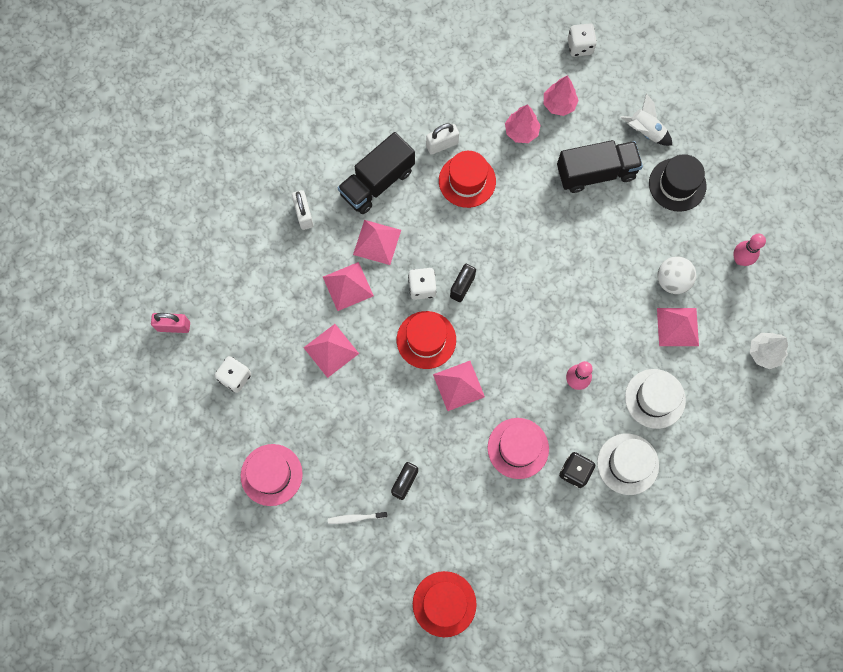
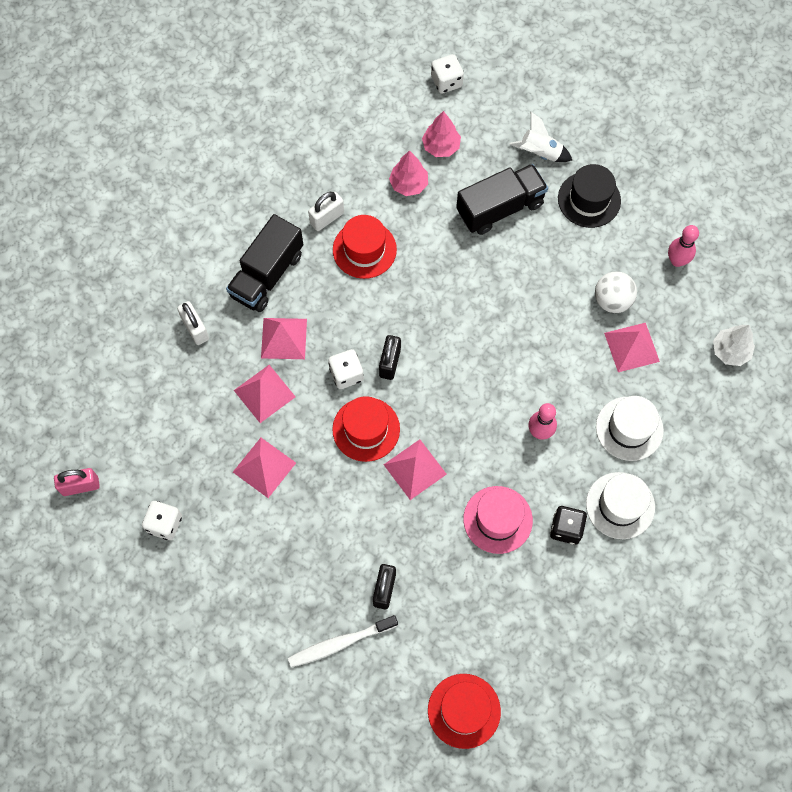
camera: 15 degrees left, 5 degrees down
(271, 474) = (233, 620): pink hat -> none
(356, 518) = (341, 643): white toothbrush -> white toothbrush, size x1.68

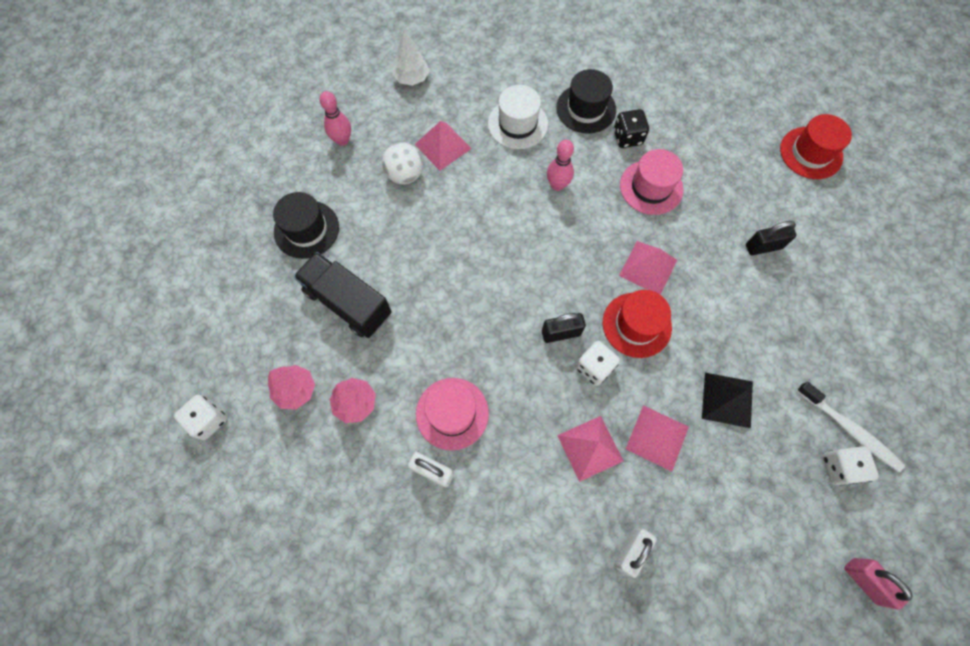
camera: 115 degrees left, 0 degrees up
(264, 467) = (727, 399): pink pyramid -> black pyramid
(267, 275) = (529, 503): black truck -> none
(341, 643) = (827, 260): white toothbrush -> white toothbrush (849, 429)
(364, 249) = (452, 413): red hat -> pink hat
(540, 153) = (269, 291): white rocket -> none
(620, 505) = (586, 109): white hat -> black hat

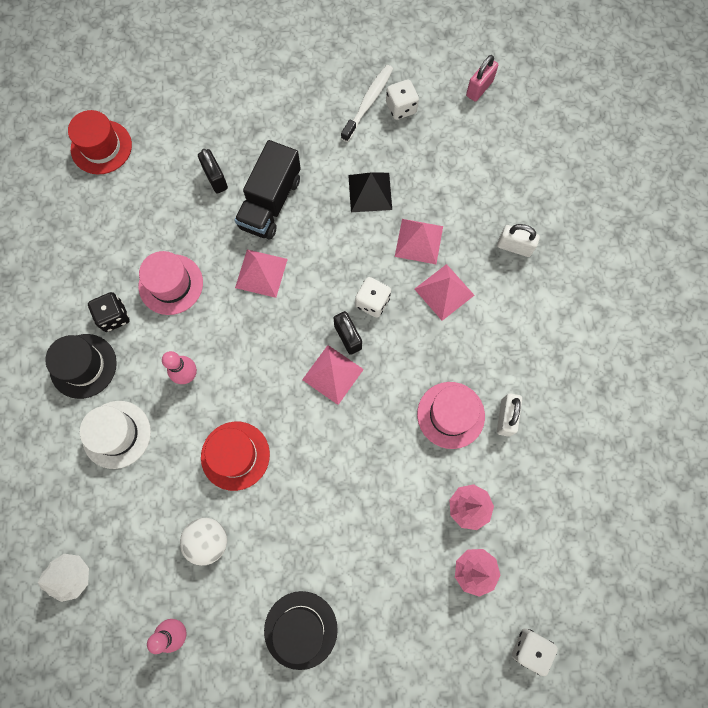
camera: 105 degrees left, 5 degrees up
(348, 303) = (372, 551): black truck -> black truck (270, 203)
(443, 146) = (162, 509): pink pyramid -> pink pyramid (333, 374)
(636, 325) = (322, 273): red hat -> red hat (235, 455)

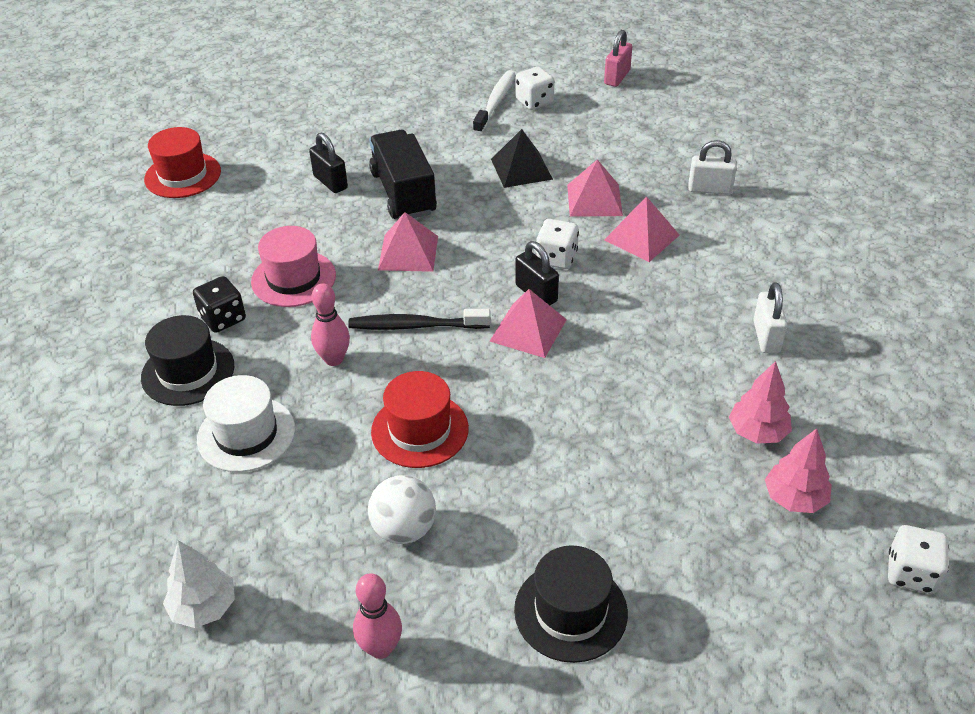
camera: 10 degrees left, 30 degrees down
(252, 353) = (416, 326): none -> black toothbrush
(270, 203) = (403, 193): black truck -> black truck turned 150 degrees clockwise
(450, 415) = (695, 345): pink hat -> none

